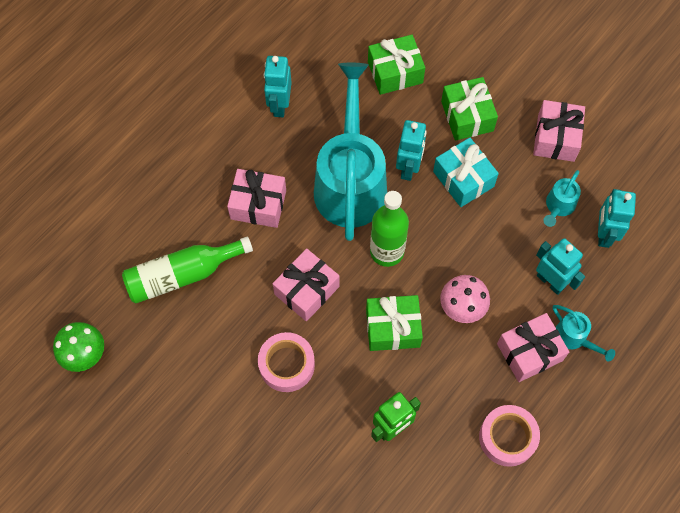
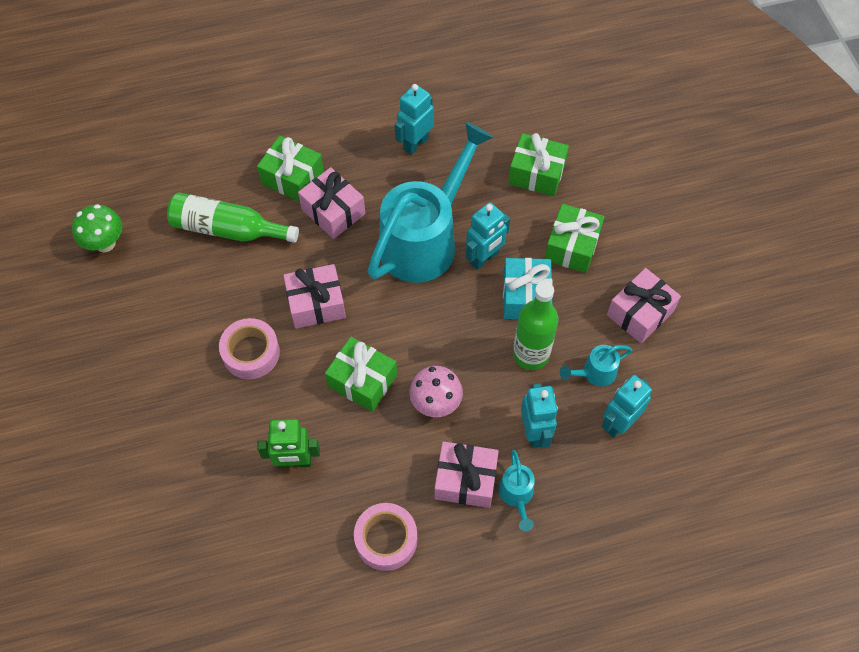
camera: 35 degrees right, 5 degrees down
(201, 197) = (292, 178): none -> green gift
(387, 251) = (409, 315): green bottle -> green bottle (531, 354)

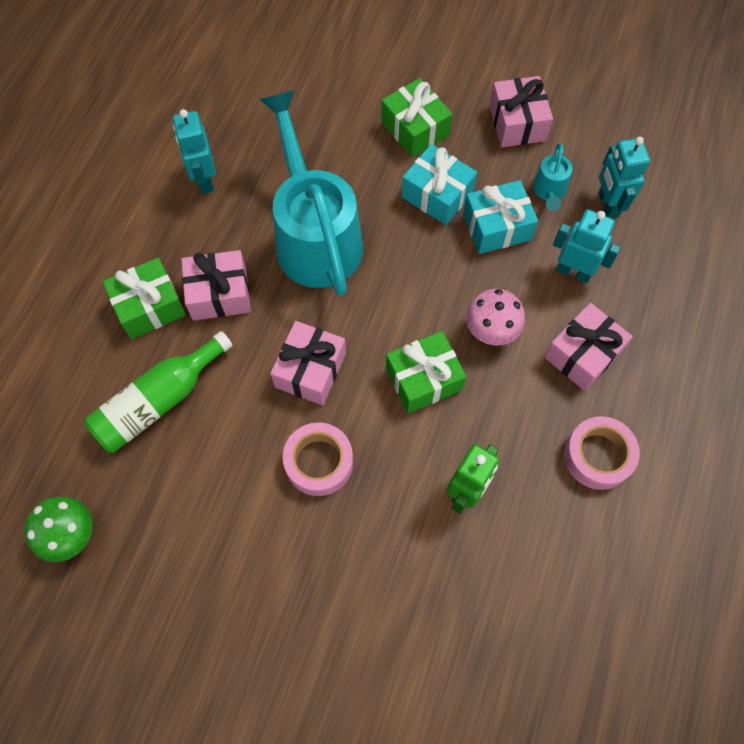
camera: 55 degrees left, 5 degrees up
(484, 258) = (373, 201): turquoise robot -> none
(516, 495) = (623, 323): turquoise watering can -> none
(531, 354) = (497, 227): green bottle -> turquoise gift
(536, 173) = (320, 107): green gift -> none

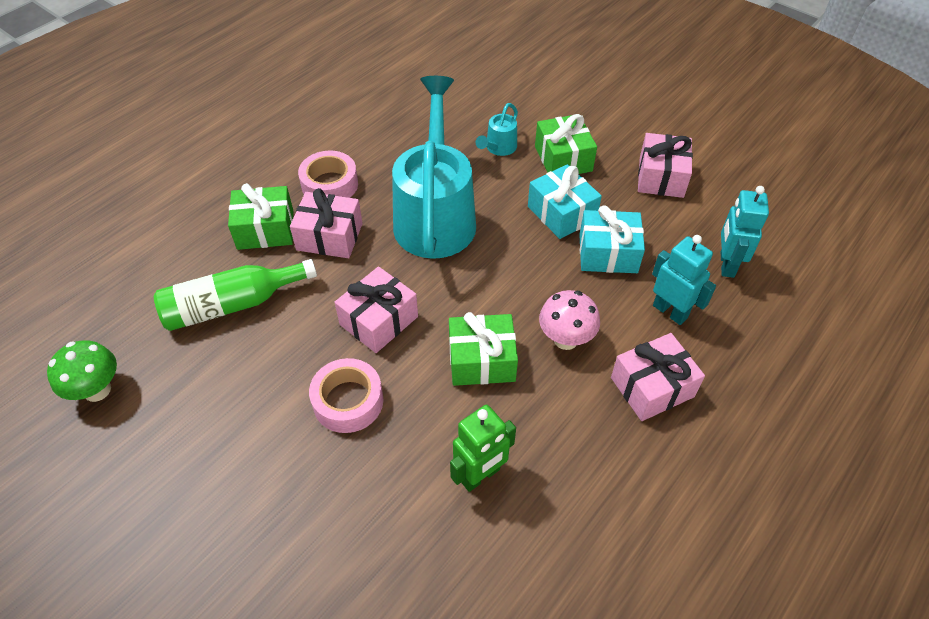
camera: 20 degrees right, 15 degrees down
(204, 179) = (361, 150): turquoise robot -> none
(549, 191) = (671, 238): turquoise watering can -> turquoise watering can (498, 148)
(598, 456) = (632, 488): pink tape -> pink tape (330, 185)

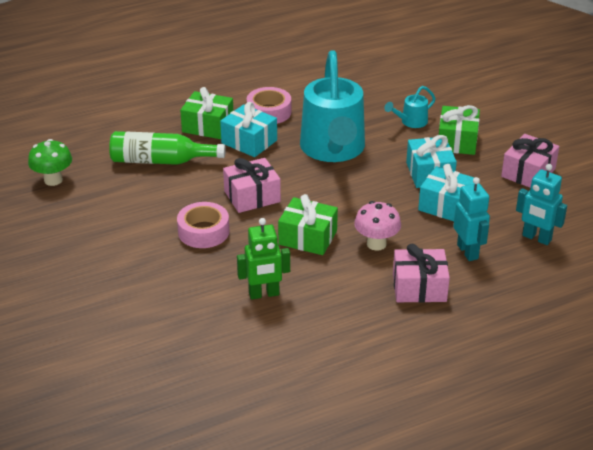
camera: 25 degrees right, 15 degrees down
(329, 237) = (249, 142): pink gift -> turquoise gift
(435, 215) = (333, 150): turquoise watering can -> turquoise watering can turned 150 degrees clockwise
(726, 264) = (536, 238): turquoise robot -> turquoise robot turned 90 degrees counterclockwise

